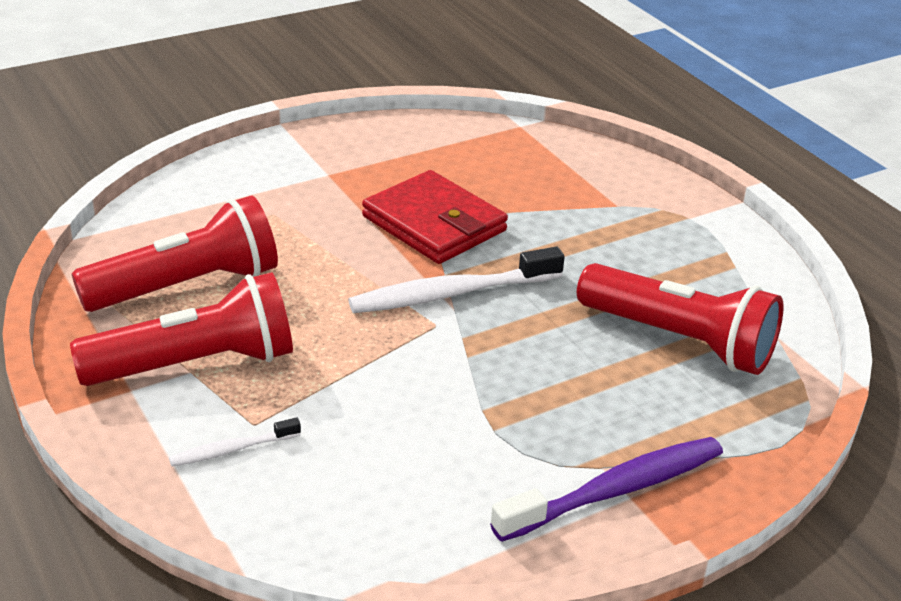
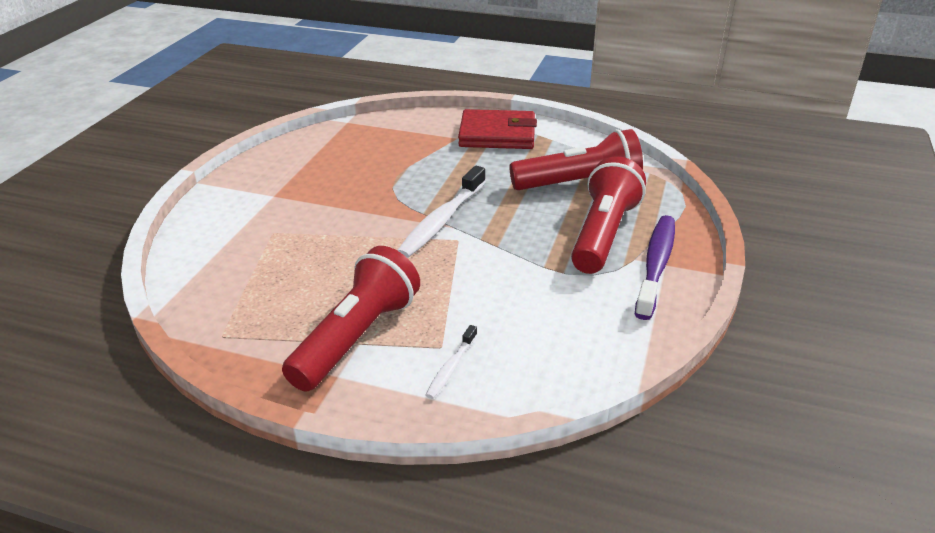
camera: 40 degrees left, 0 degrees up
(187, 286) = (281, 299): red flashlight -> red flashlight (603, 234)
(434, 224) = (378, 191): red wallet -> red wallet (497, 134)

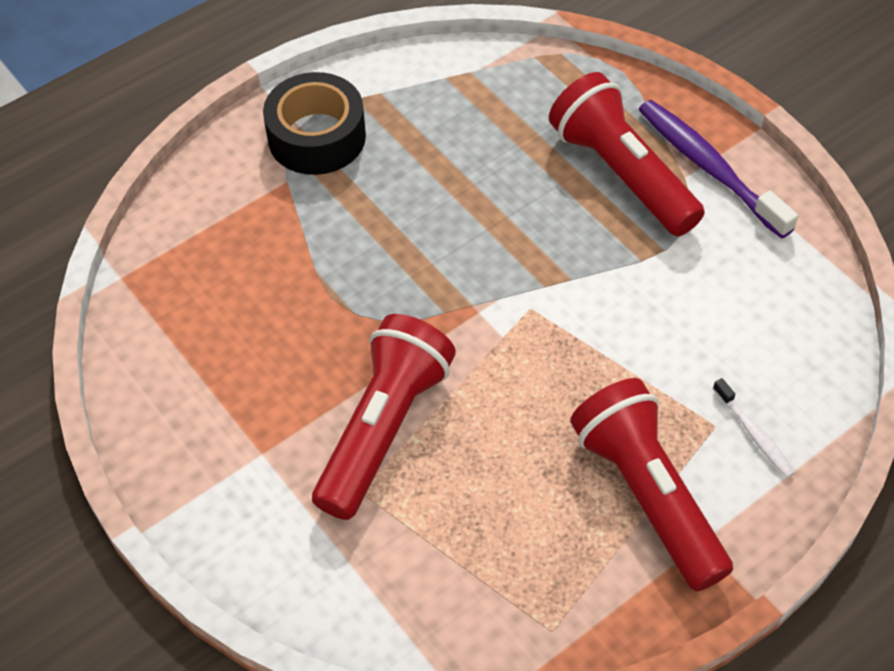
camera: 55 degrees left, 20 degrees up
(441, 221) = (477, 302): white toothbrush -> none
(497, 134) = (317, 137): red wallet -> black tape
(579, 184) = (505, 131): red flashlight -> red flashlight (383, 428)

